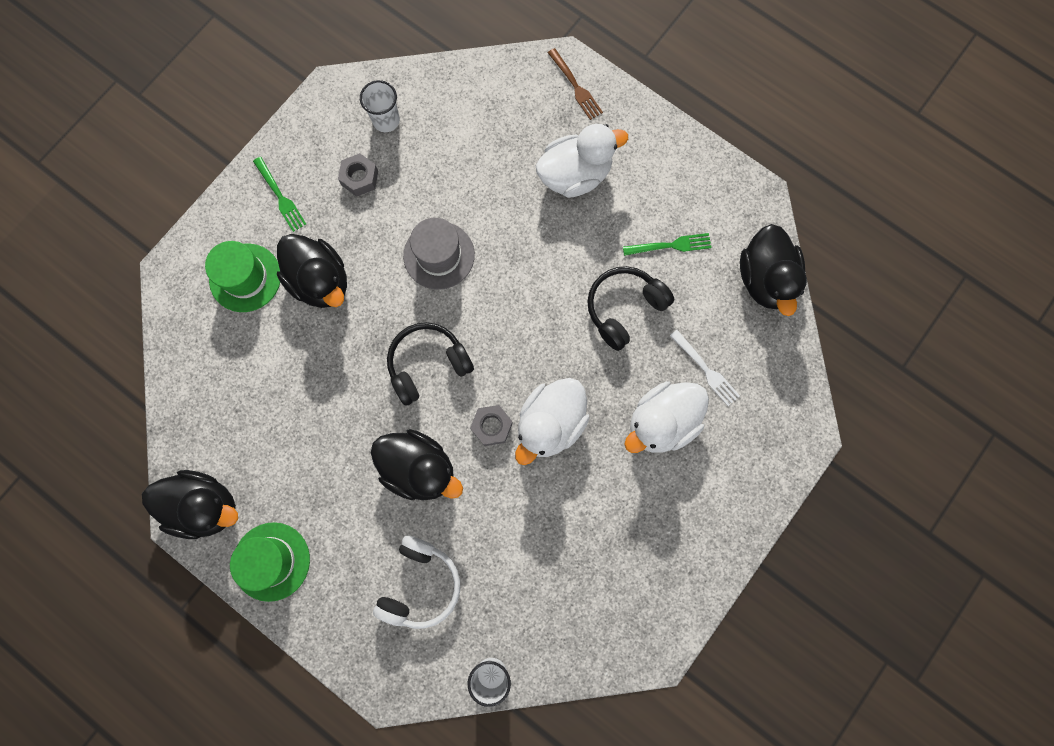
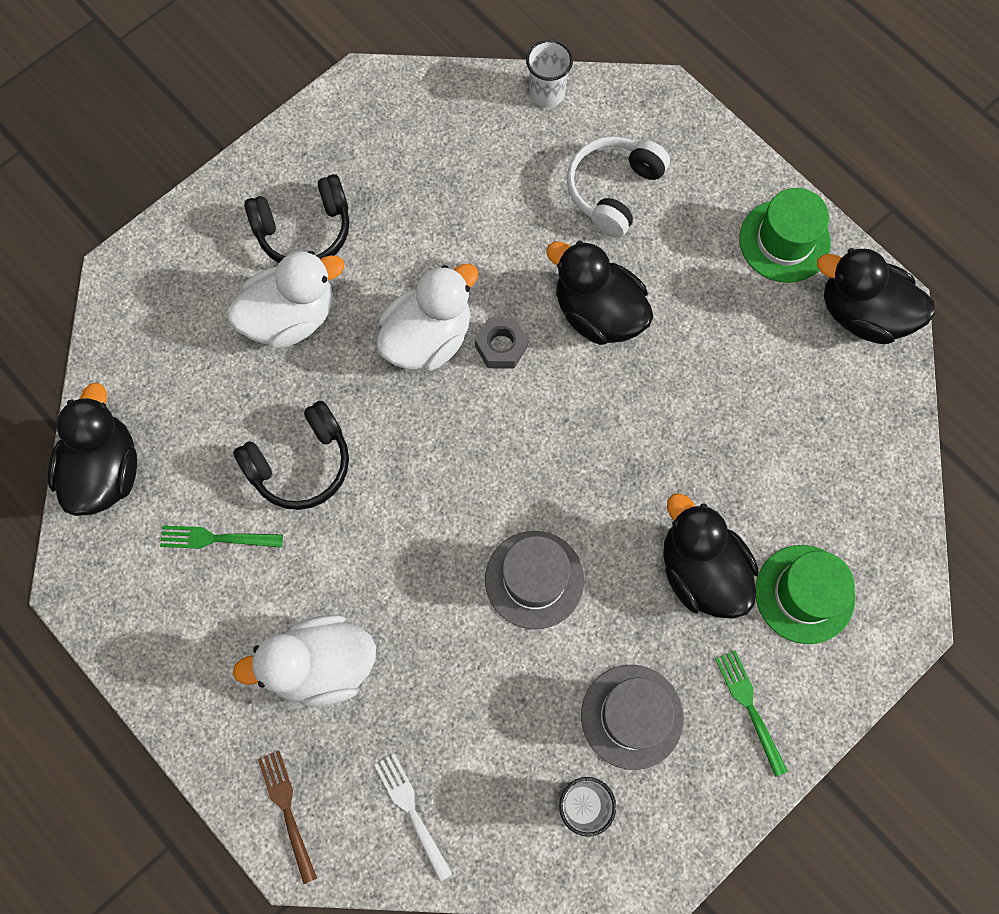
camera: 170 degrees left, 5 degrees down
(359, 178) = (632, 716): grey nut -> grey hat
(428, 364) = (570, 435): black headphones -> black headphones (304, 231)
(706, 370) = (218, 369): white fork -> white fork (412, 812)

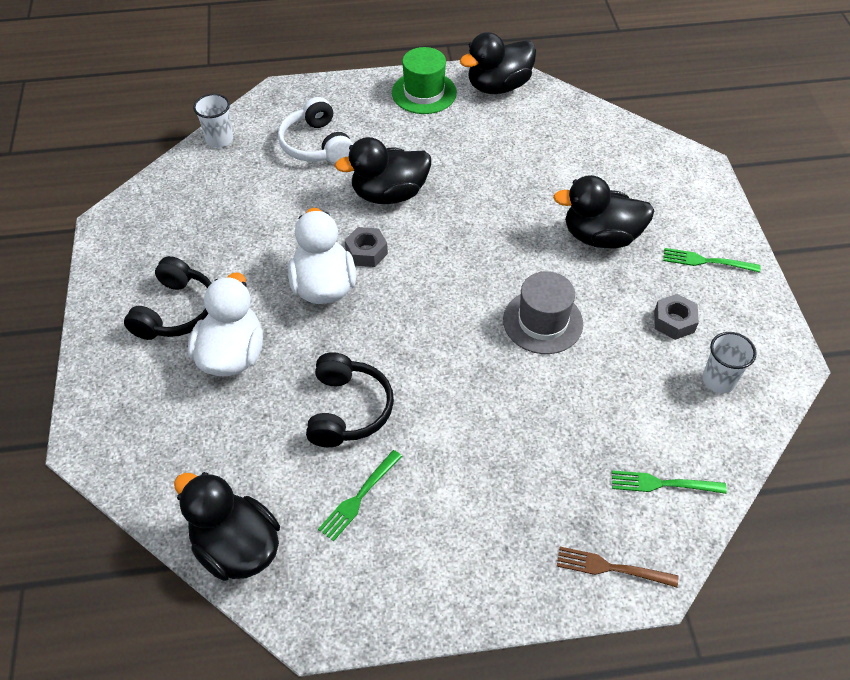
camera: 55 degrees left, 20 degrees down
(321, 665) = (512, 481): white duck -> none
(412, 812) = (663, 484): white fork -> green fork
(632, 716) = (674, 321): grey hat -> grey nut
(804, 594) = (651, 199): green hat -> none

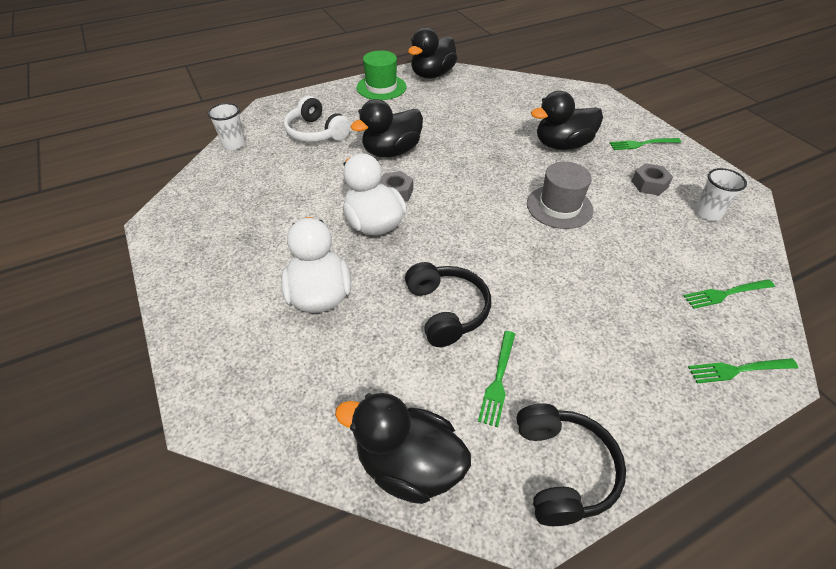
camera: 20 degrees left, 5 degrees down
(176, 311) = (251, 274): black headphones -> black headphones (562, 469)
(611, 568) = (738, 370): brown fork -> green fork

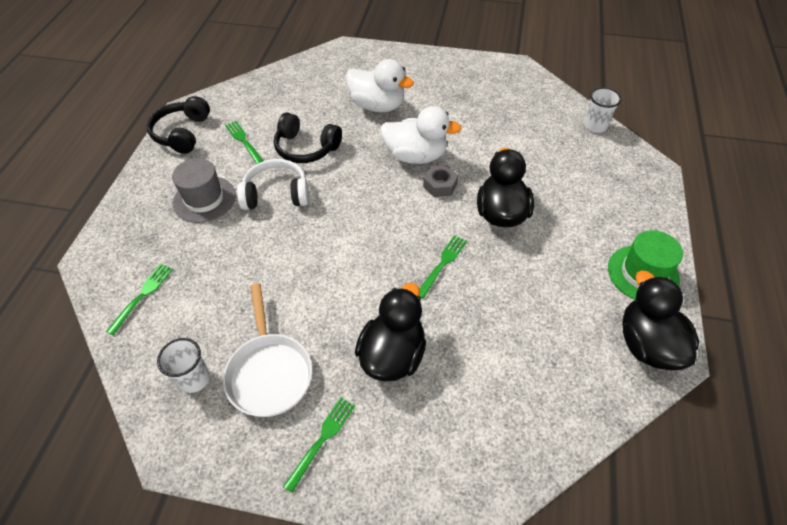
camera: 130 degrees right, 5 degrees up
(316, 132) = (577, 180): white headphones -> white headphones (276, 194)
(408, 465) = (248, 91): black duck -> none
(559, 207) = (320, 274): grey hat -> grey hat (204, 199)
(562, 469) = (182, 133): black headphones -> black headphones turned 60 degrees clockwise
(649, 184) = (269, 372): grey nut -> white pan
(738, 370) = (114, 243): green fork -> green fork (442, 264)

